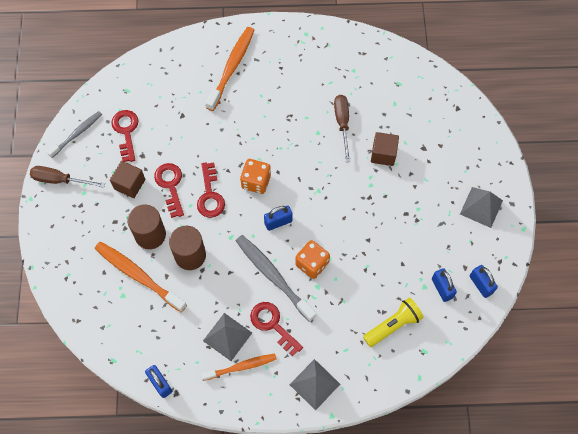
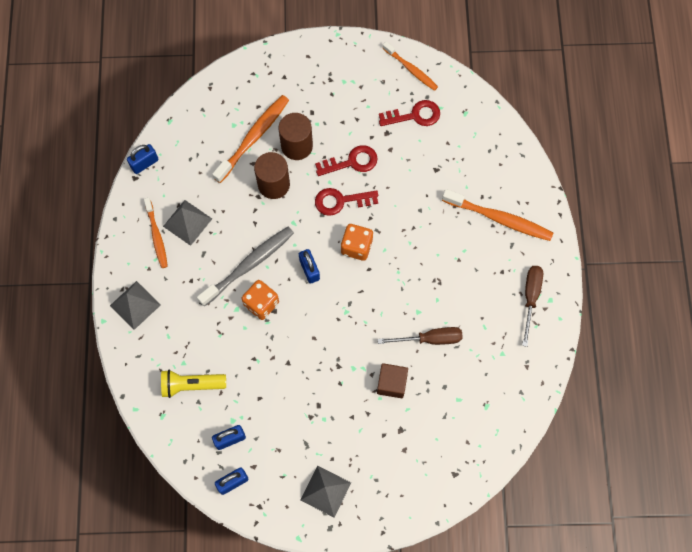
camera: 90 degrees right, 5 degrees up
(60, 180) = (358, 58): brown screwdriver -> brown screwdriver (530, 298)
(77, 134) = (411, 69): grey toothbrush -> orange toothbrush
(129, 184) = (353, 123): brown cube -> none
(272, 325) = (197, 265): red key -> none
(393, 325) = (191, 385): yellow flashlight -> yellow flashlight turned 120 degrees clockwise

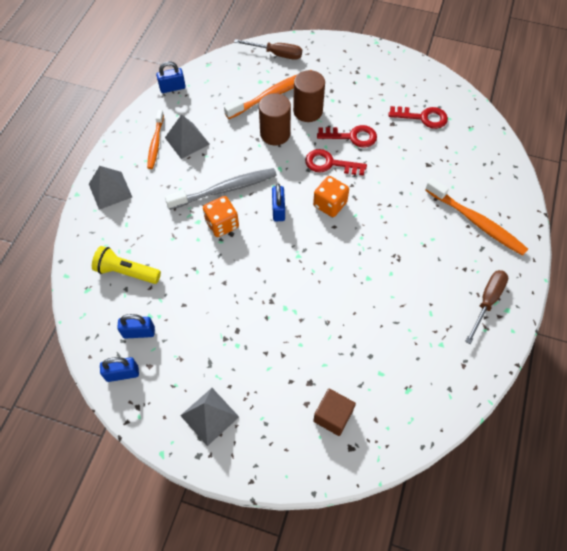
camera: 20 degrees right, 10 degrees down
(391, 383) = (317, 334): brown cube -> brown cube (333, 416)
(411, 69) = (432, 83): orange toothbrush -> none
(430, 339) = (371, 306): brown screwdriver -> brown screwdriver (276, 54)

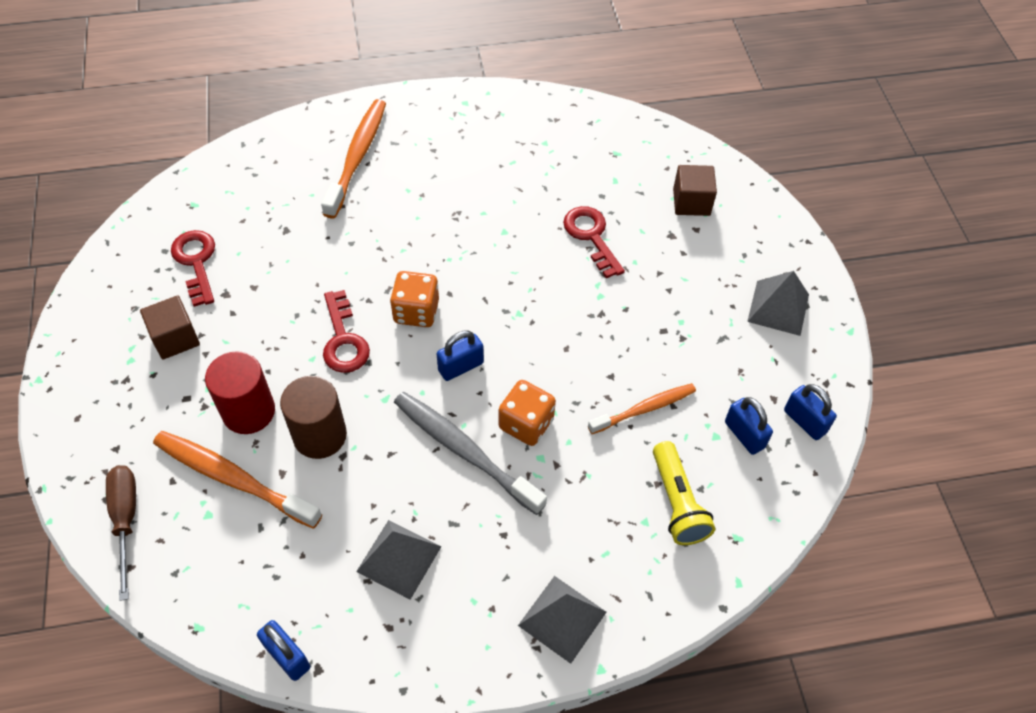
camera: 120 degrees left, 5 degrees down
(155, 143) = (430, 606): orange toothbrush -> orange toothbrush (644, 409)
(308, 111) = (248, 411): brown cylinder -> red cylinder
(352, 137) = (276, 333): red key -> red key (591, 237)
(372, 96) = (175, 338): none -> brown cube
(487, 301) = (465, 120): brown screwdriver -> none

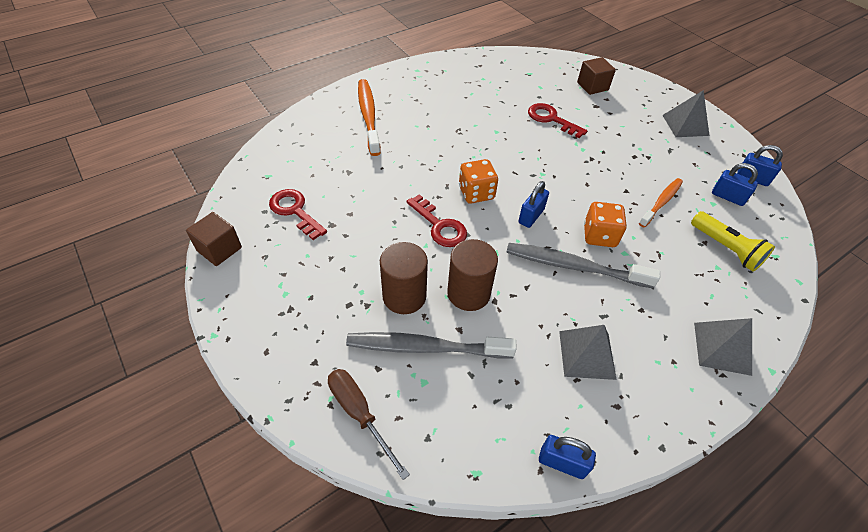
camera: 25 degrees left, 5 degrees down
(175, 338) = (312, 266): brown cube -> brown cube (219, 249)
(233, 478) = (425, 347): orange toothbrush -> grey toothbrush
(248, 411) = (404, 296): red cylinder -> brown cylinder

